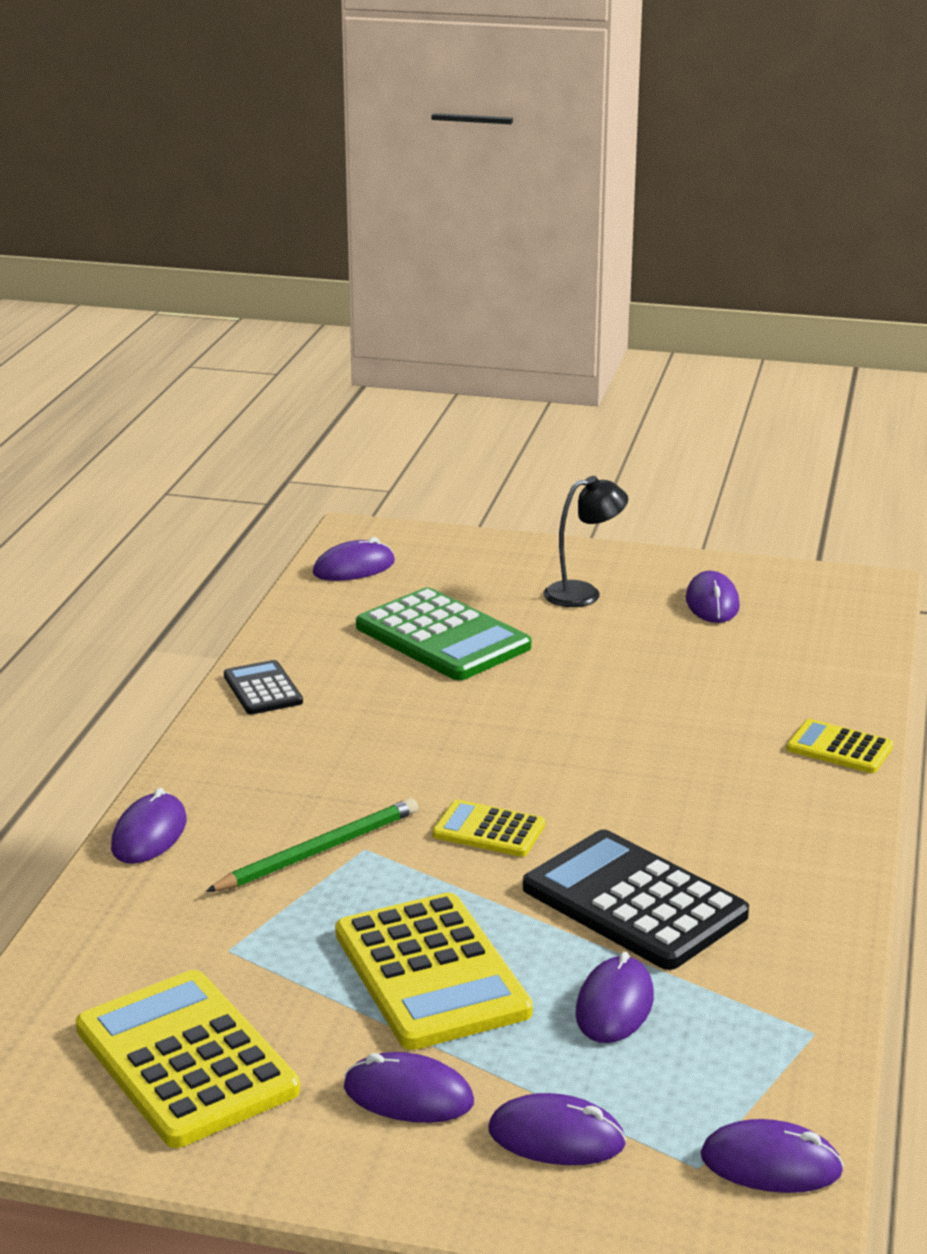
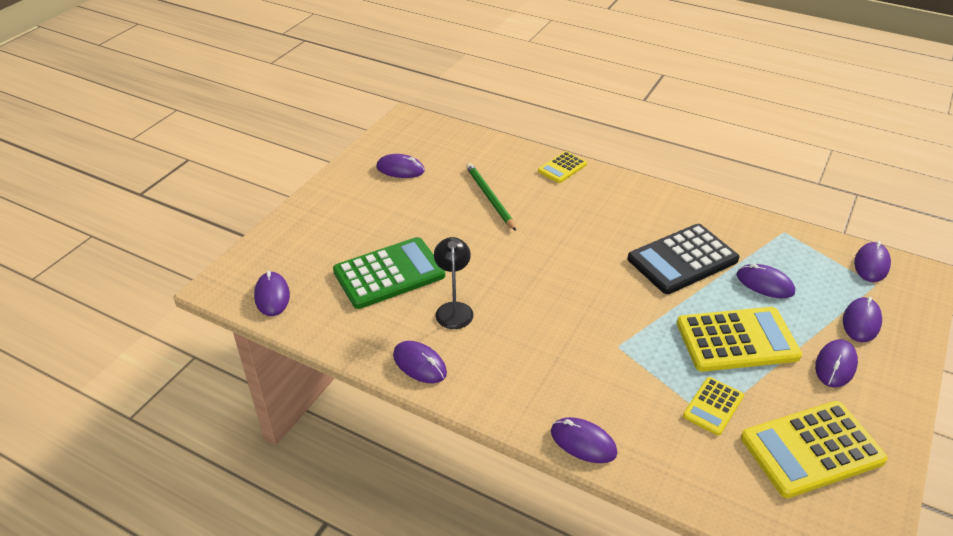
camera: 75 degrees left, 15 degrees up
(262, 689) = (419, 364): black calculator -> purple mouse
(319, 851) = (617, 365): green pencil -> green pencil (489, 198)
(488, 830) = (609, 295): yellow calculator -> yellow calculator (713, 406)
(583, 593) = (364, 209): black lamp -> black lamp (454, 309)

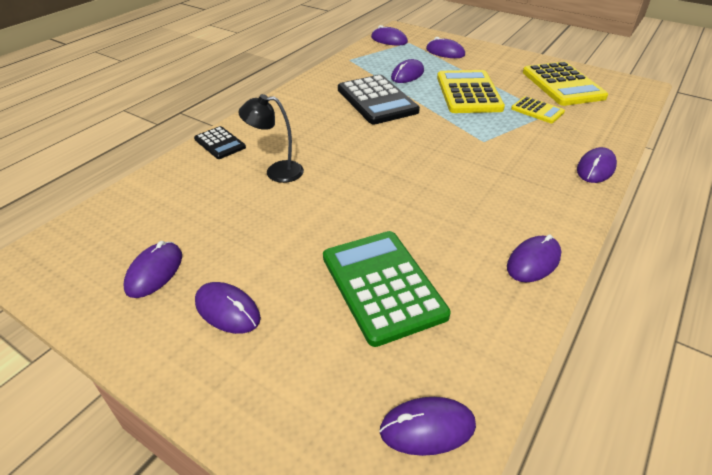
camera: 85 degrees left, 0 degrees up
(454, 309) = (445, 232): black lamp -> black lamp (276, 172)
(489, 198) = (254, 195): green pencil -> none
(562, 168) = (220, 143): yellow calculator -> black calculator
(835, 365) = (486, 66): purple mouse -> purple mouse (227, 310)

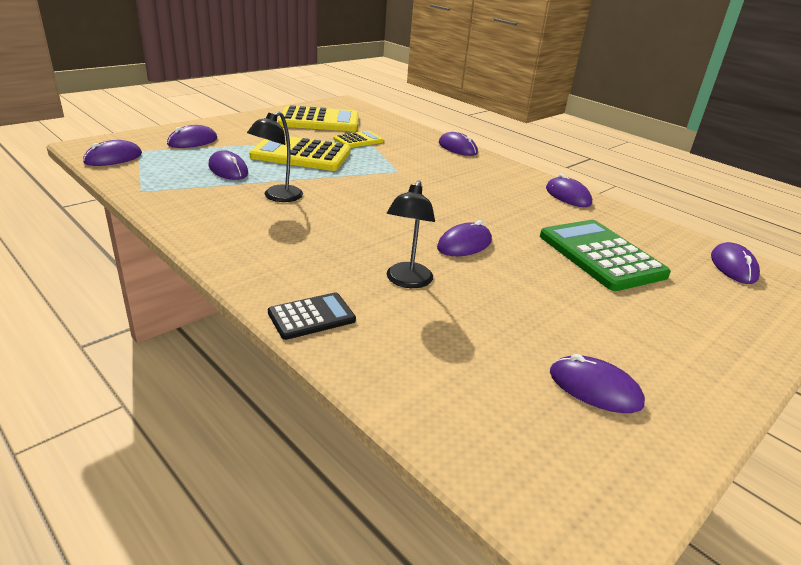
camera: 80 degrees left, 10 degrees down
(227, 310) = (646, 339): purple mouse -> purple mouse (464, 244)
(377, 100) = (277, 197): black calculator -> black lamp
(382, 286) = (601, 255): green calculator -> green calculator turned 75 degrees clockwise

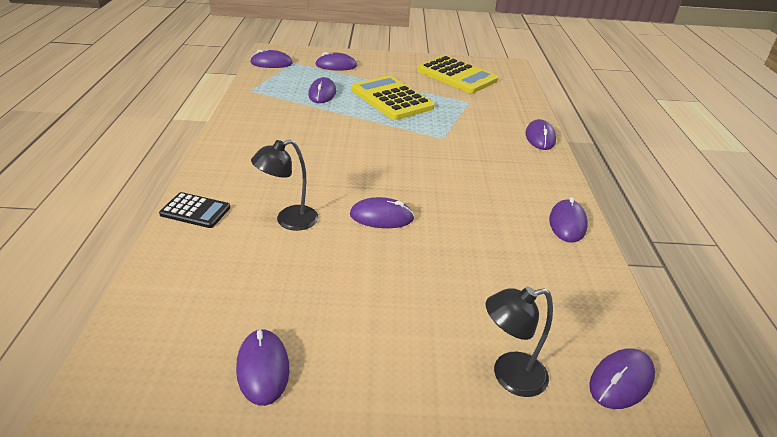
camera: 45 degrees right, 5 degrees up
(277, 197) = (318, 124): black lamp -> black lamp (509, 376)
(358, 140) = (458, 102): yellow calculator -> none
(601, 255) = (484, 287): green calculator -> none

